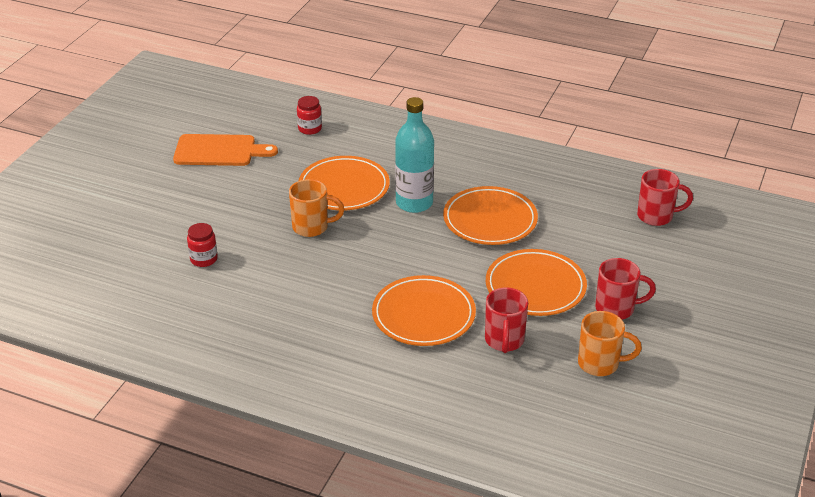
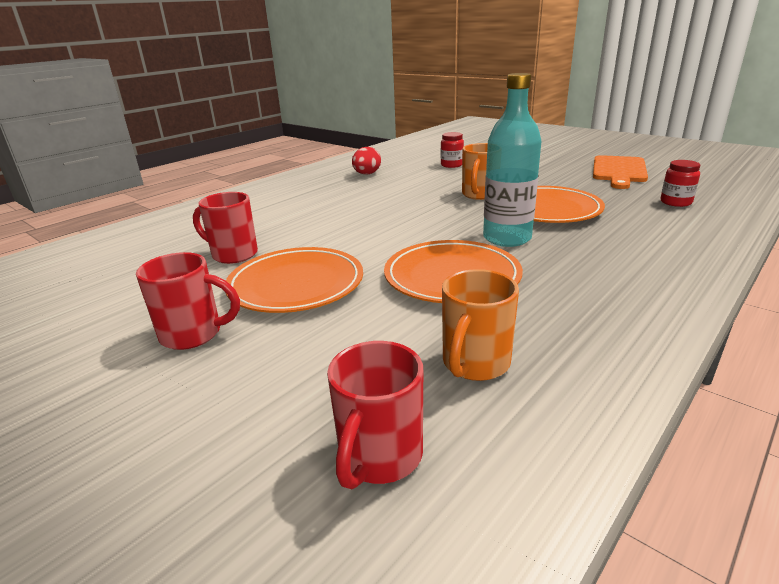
camera: 110 degrees right, 10 degrees down
(250, 321) = (367, 174): none -> red egg
(423, 315) = (312, 225): orange plate -> none
(600, 364) = (128, 300): orange mug -> orange mug (474, 364)
(616, 309) = (194, 334): red mug -> red mug turned 105 degrees counterclockwise

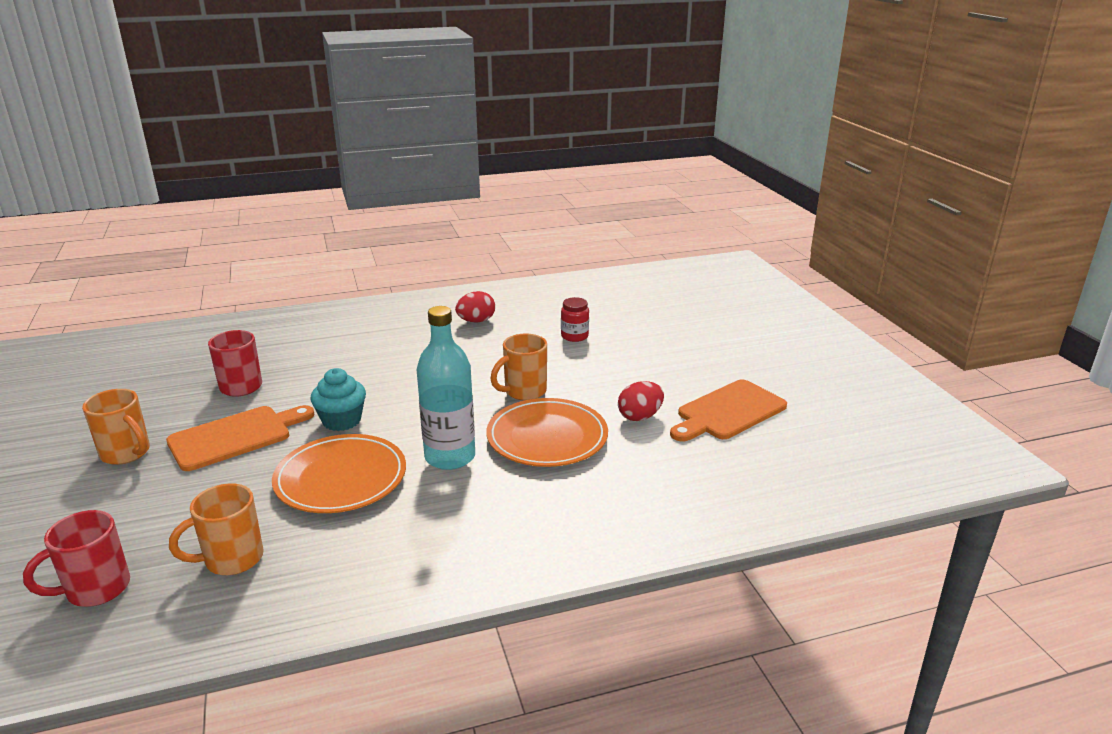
camera: 30 degrees right, 0 degrees up
(194, 334) = (127, 453): red mug -> orange mug
(296, 285) = (235, 437): orange plate -> orange cutting board
(376, 246) = (342, 421): none -> turquoise cupcake
(578, 185) = (640, 416): none -> red egg
(675, 202) = (689, 481): red jar -> none

